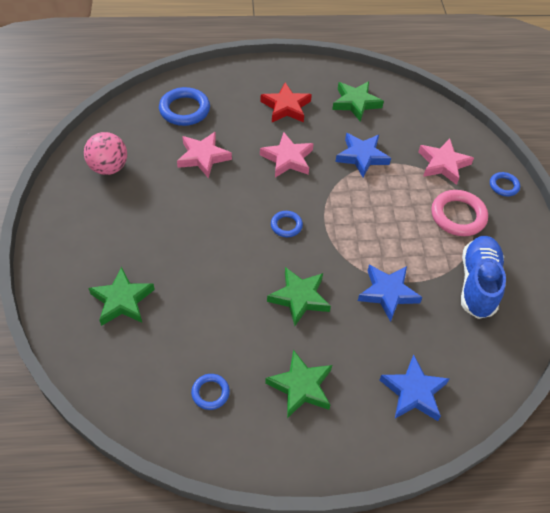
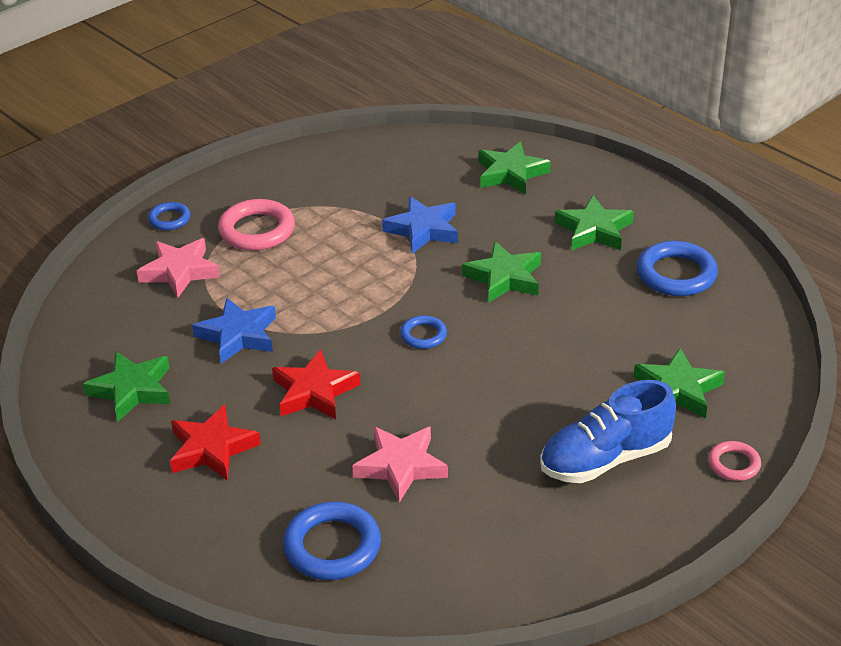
camera: 125 degrees left, 15 degrees down
(50, 277) = (734, 464): none -> pink ring
(109, 168) = (530, 542): pink ball -> none
(210, 393) = (676, 274): blue ring -> blue ring, size x1.79
(287, 159) = (314, 392): pink star -> red star
(414, 392) = (511, 173): blue star -> green star
(478, 284) = (339, 186): blue shoe -> blue shoe (605, 459)

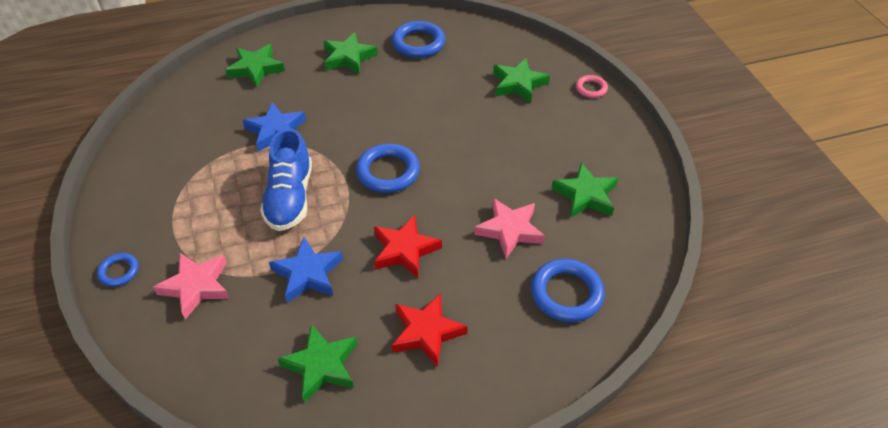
camera: 65 degrees left, 10 degrees up
(257, 230) = (189, 220): pink ring -> none
(423, 335) = (388, 172): blue ring -> blue ring, size x1.79
(504, 278) = (361, 113): green star -> green star (585, 195)
(605, 459) = (558, 135): blue shoe -> blue shoe (290, 198)

